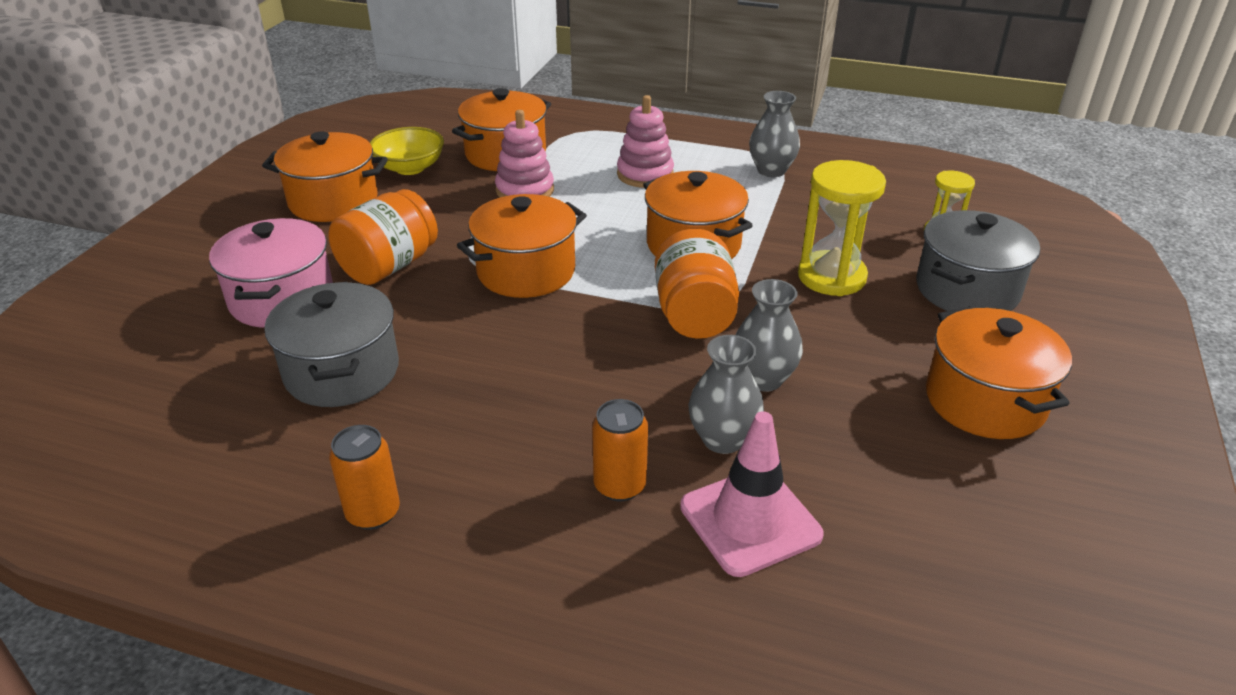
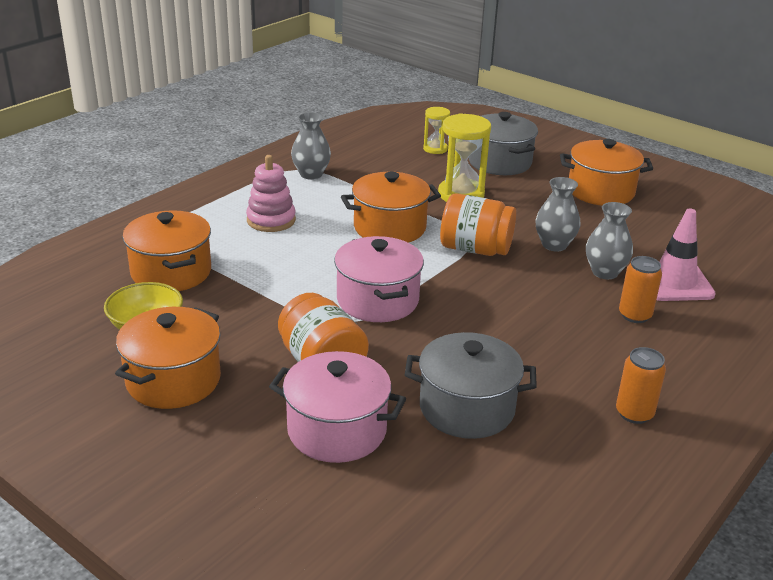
camera: 70 degrees left, 5 degrees down
(525, 190) = (248, 276): pink stacking toy -> none
(526, 271) = (377, 300): orange pot -> pink pot

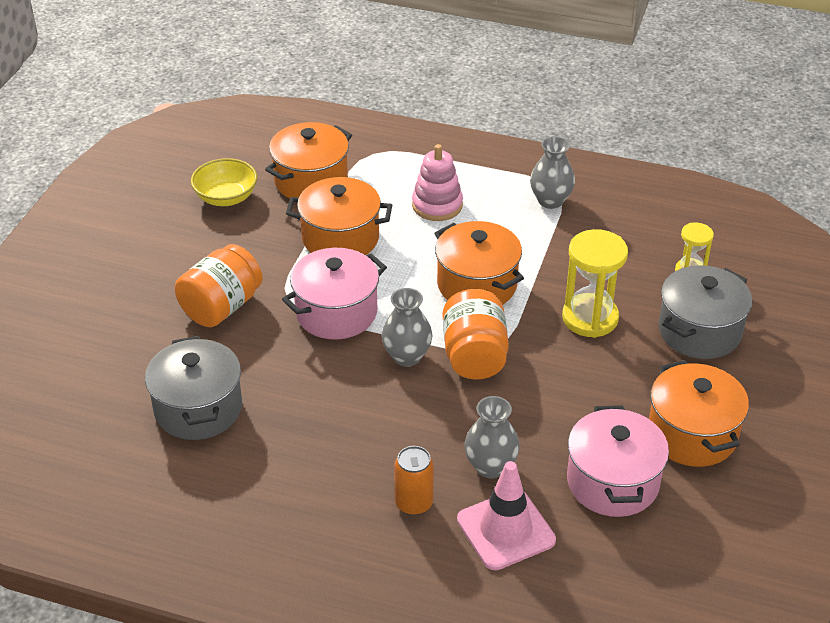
camera: 70 degrees right, 10 degrees up
(173, 380) = (163, 236): orange pot -> orange pot (340, 238)
(337, 430) = (138, 340): pink pot -> pink pot (612, 482)
(554, 245) = (525, 415): grey vase -> grey vase (407, 356)
(634, 413) = (239, 524): orange can -> none

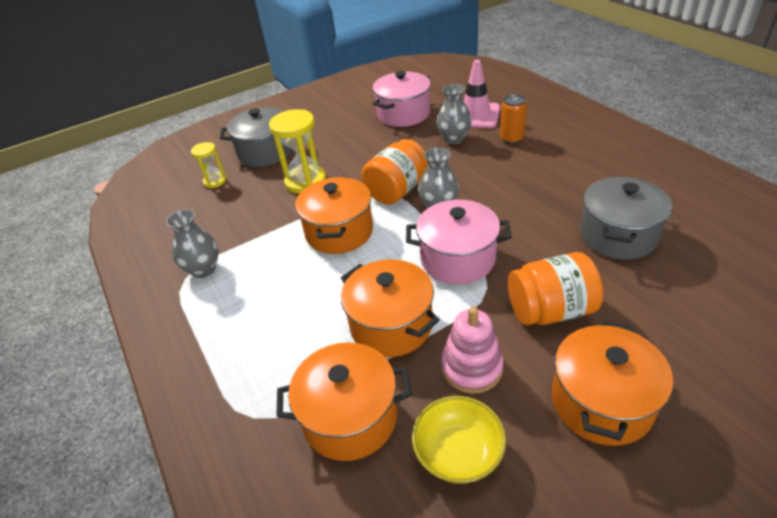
camera: 135 degrees left, 0 degrees up
(437, 205) = (280, 313): pink stacking toy -> pink stacking toy (471, 367)
(692, 434) = (342, 117): orange pot -> orange pot (601, 402)

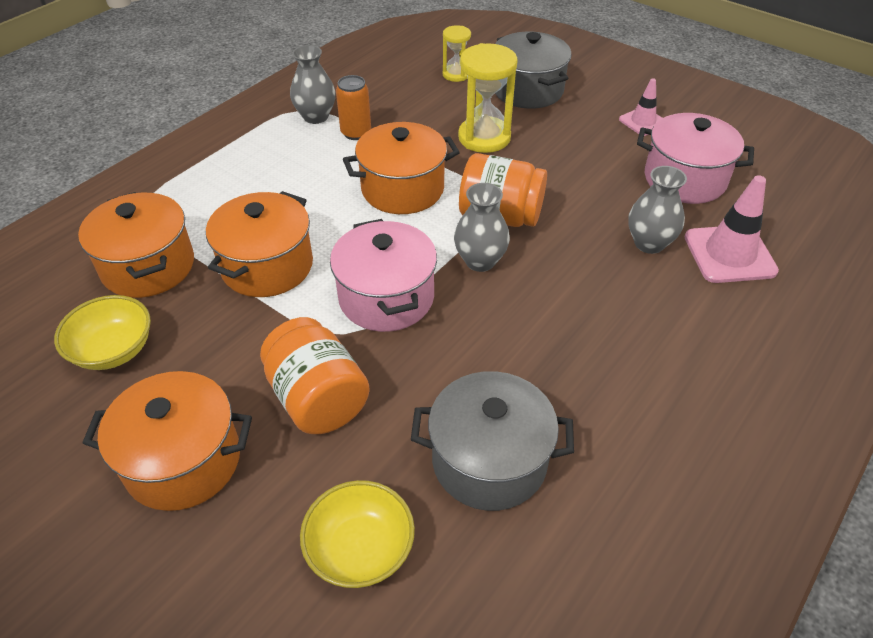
camera: 65 degrees right, 5 degrees up
(338, 115) = (643, 122): none -> pink traffic cone
(471, 367) = (218, 341): pink stacking toy -> none
(511, 139) = (685, 306): orange can -> orange can (356, 133)
(685, 305) = (360, 549): none -> yellow bowl

